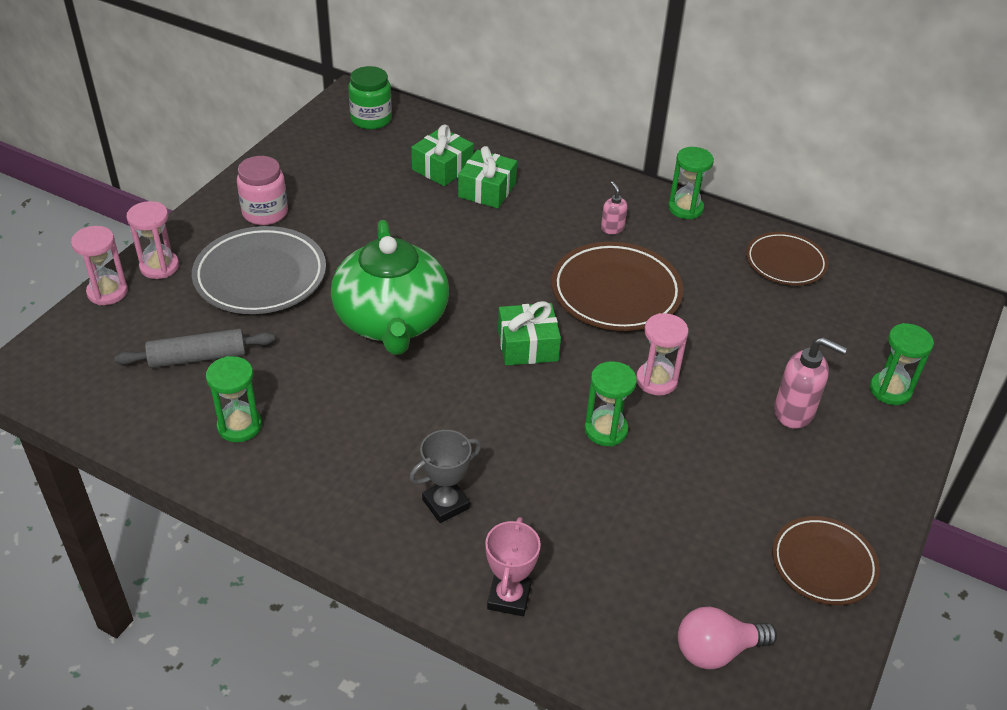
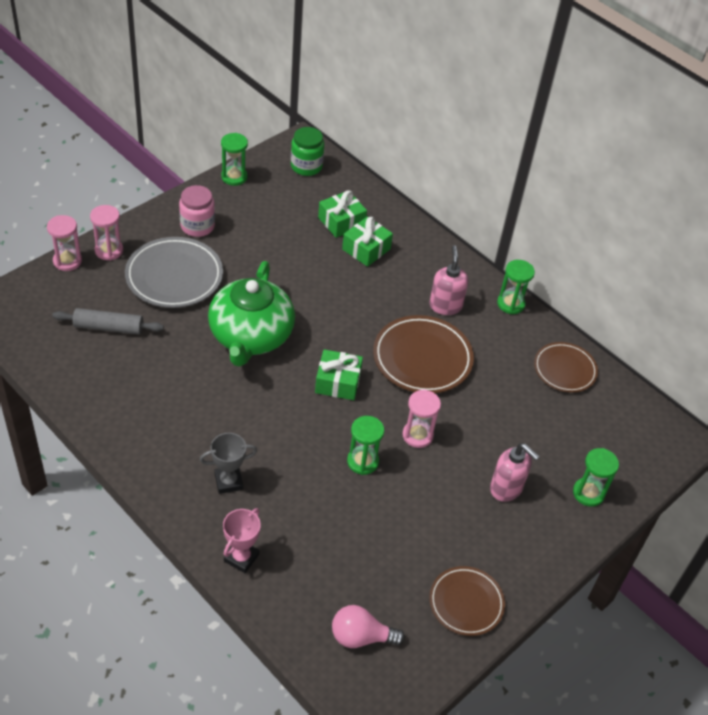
camera: 15 degrees right, 5 degrees up
(239, 426) = (117, 386): green hourglass -> green hourglass (234, 177)
(612, 228) = (445, 306): pink soap dispenser -> pink soap dispenser, size x1.77

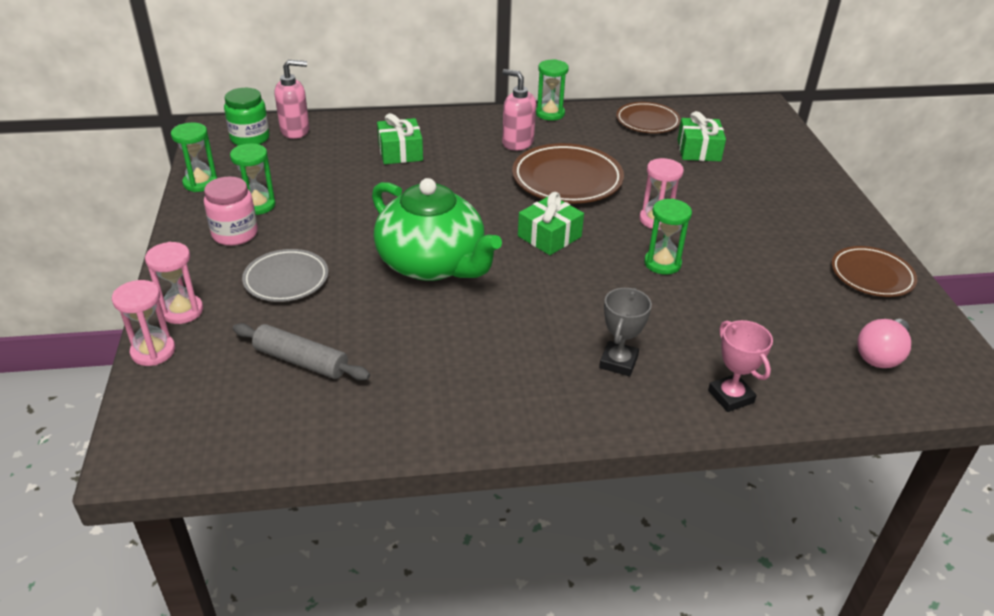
camera: 50 degrees left, 10 degrees down
(109, 327) = (301, 361): grey rolling pin -> grey rolling pin turned 75 degrees clockwise
(174, 277) = (286, 279): grey plate -> grey plate, size x0.64
(341, 222) = (348, 150): green gift -> green gift (698, 150)
(506, 488) = (754, 201): pink soap dispenser -> pink soap dispenser (295, 131)
(588, 493) = (787, 166): green hourglass -> green hourglass (258, 205)

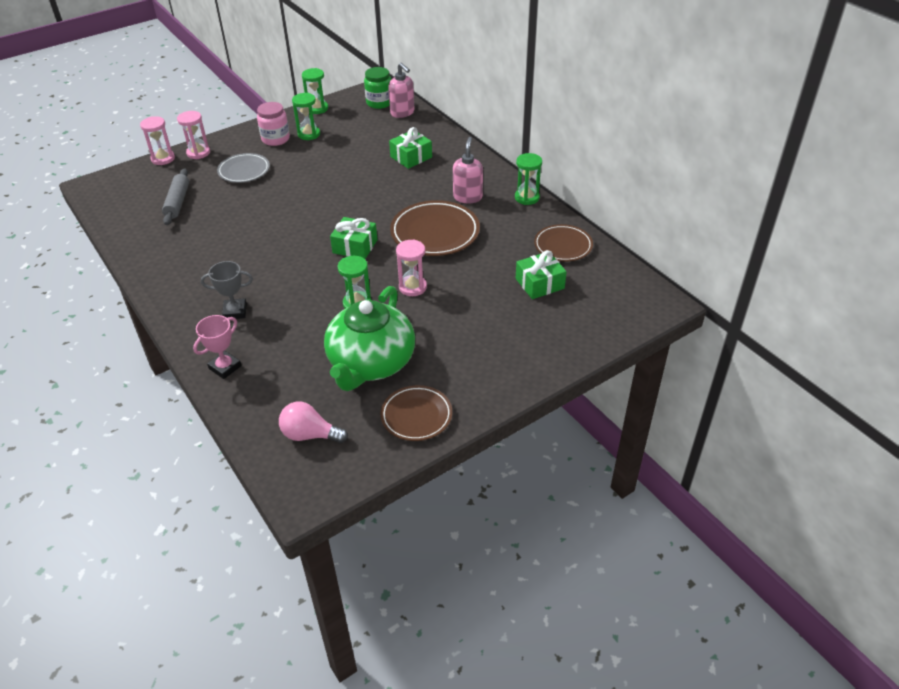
camera: 65 degrees right, 5 degrees up
(432, 264) = (292, 212): green teapot -> green teapot (371, 363)

